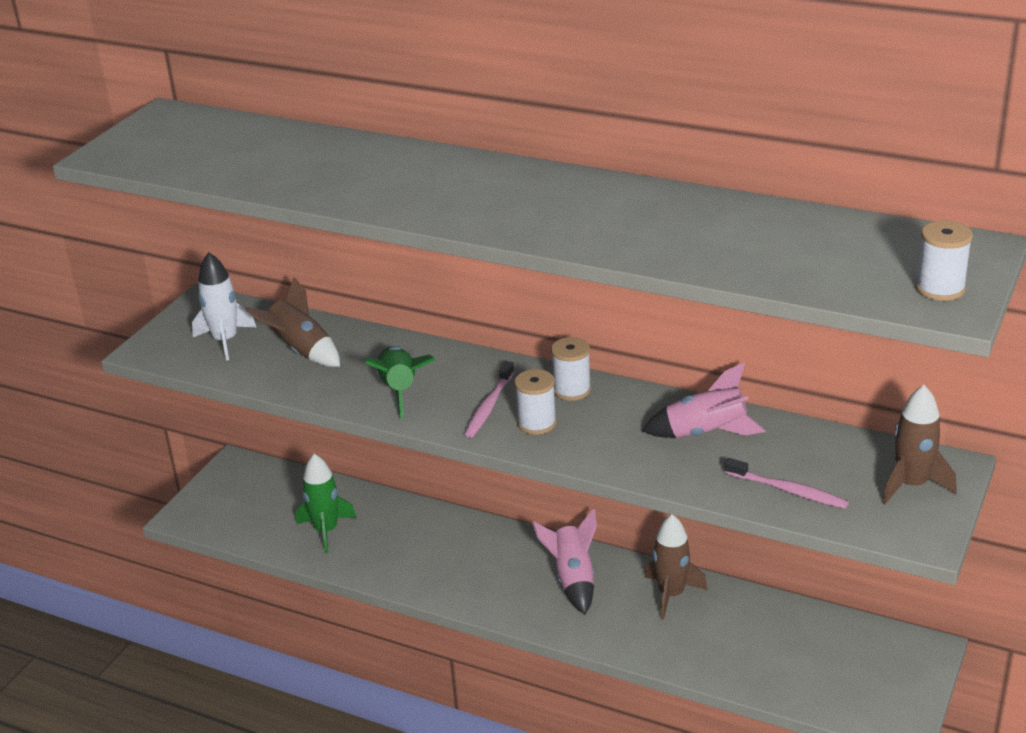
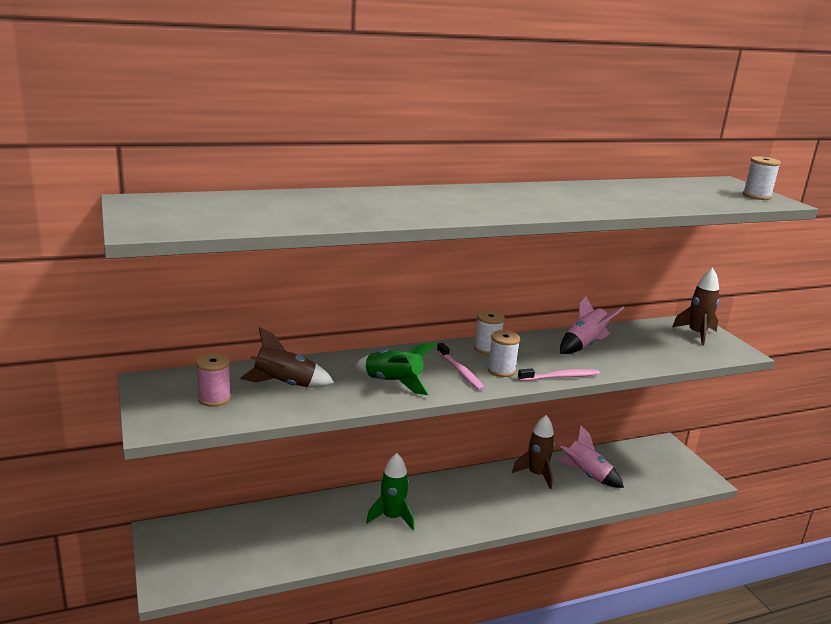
camera: 50 degrees left, 10 degrees down
(225, 341) = (214, 398): white rocket -> pink spool
(326, 530) = (294, 540): green rocket -> green rocket (392, 517)
(573, 579) = (480, 492): pink rocket -> pink rocket (586, 475)
(788, 490) = (662, 355): pink toothbrush -> pink toothbrush (560, 377)

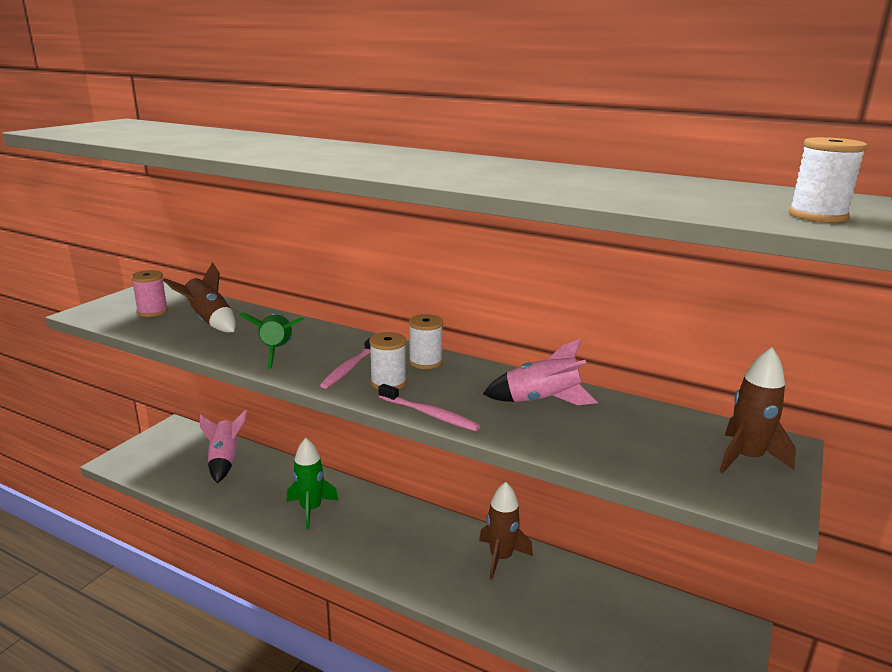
camera: 50 degrees right, 0 degrees up
(586, 475) = (556, 593): pink rocket -> pink rocket (224, 461)

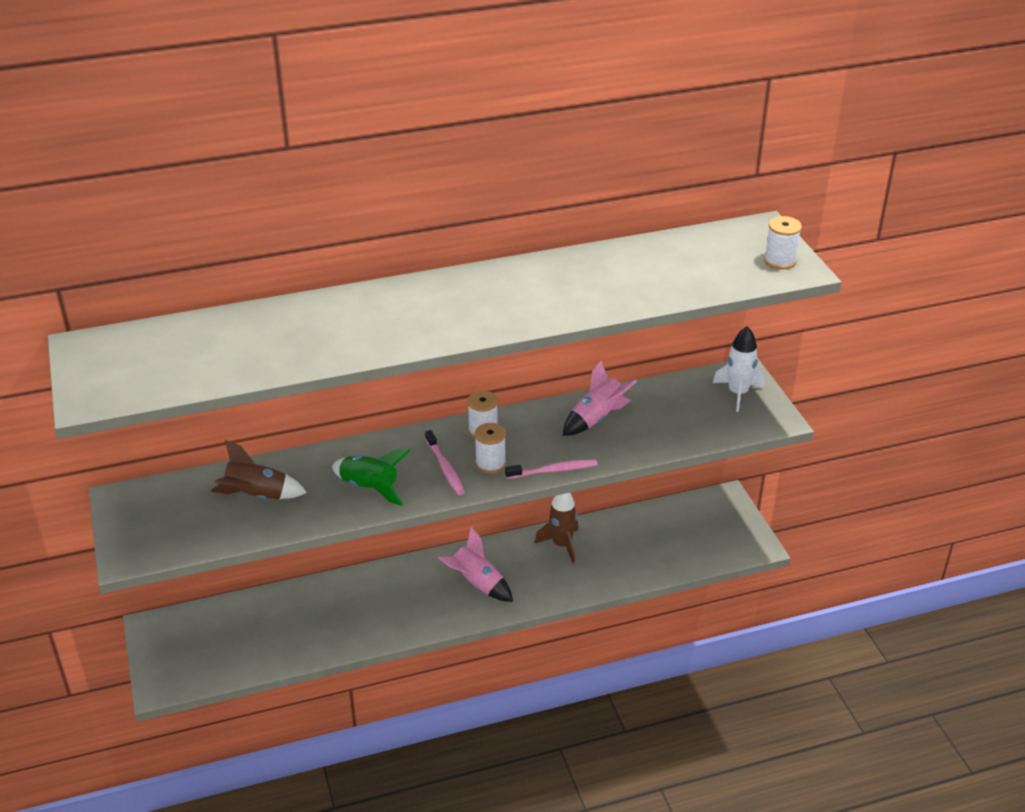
camera: 45 degrees left, 15 degrees up
(152, 311) = (184, 518): pink spool -> none
(224, 461) = (256, 619): pink rocket -> pink rocket (477, 584)
(311, 509) = (392, 604): green rocket -> none
(746, 458) = (738, 393): brown rocket -> white rocket

